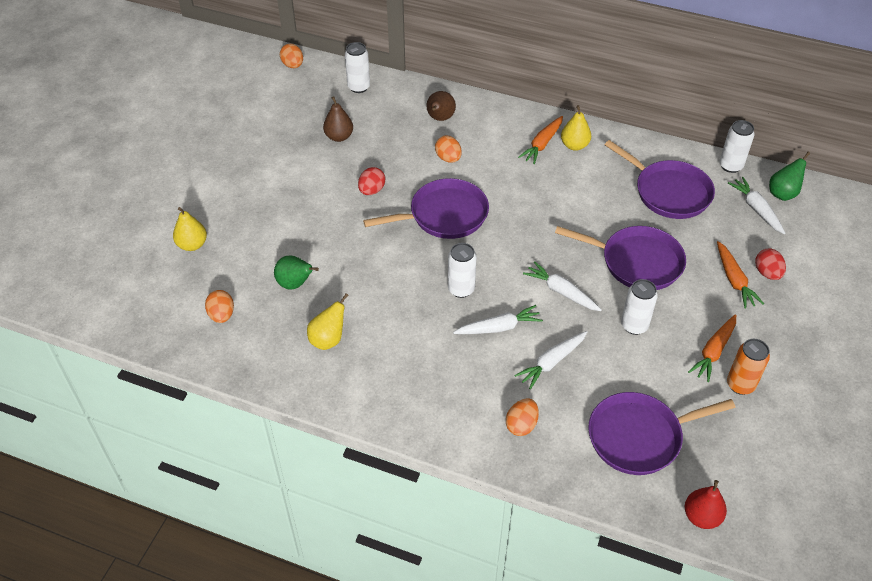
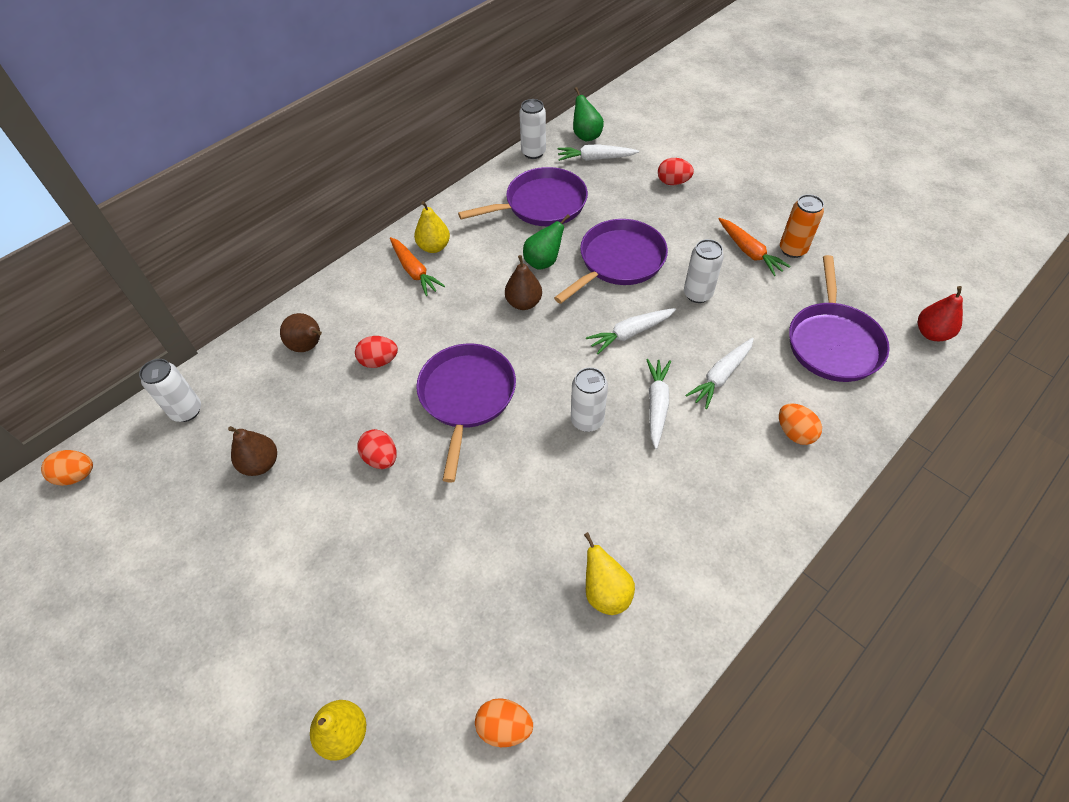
camera: 65 degrees left, 5 degrees up
(295, 284) = (493, 604): green pear -> green pear (543, 262)
(448, 158) = (379, 361): orange egg -> red egg
(551, 217) = (524, 303): none -> brown pear
(551, 362) = (721, 376): white carrot -> white carrot turned 60 degrees clockwise
(734, 280) = (671, 205): orange carrot -> none

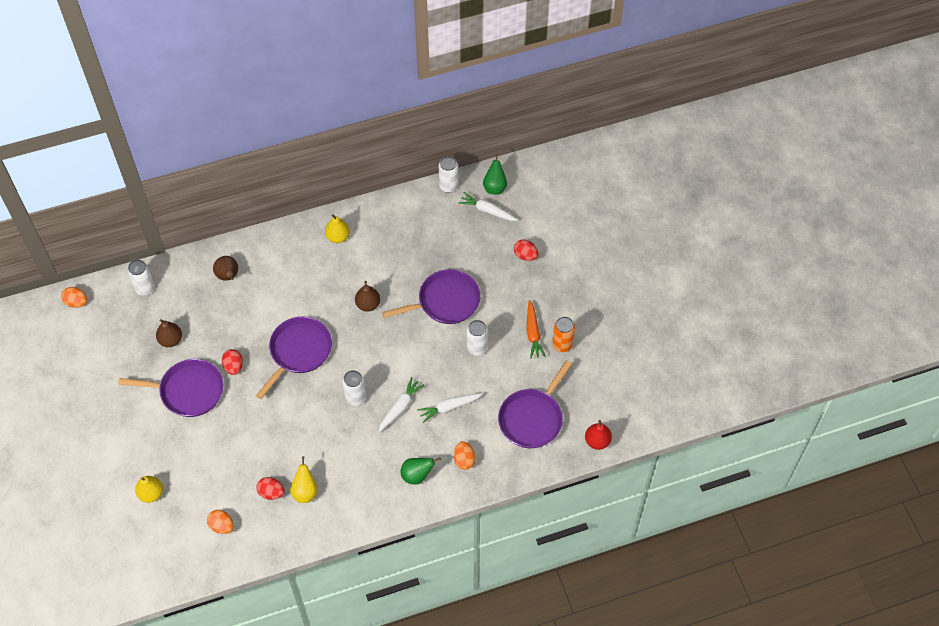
camera: 25 degrees right, 5 degrees up
(379, 361) = (262, 305): red egg -> red egg (271, 492)
(414, 271) = (316, 250): orange carrot -> none
(541, 204) = (426, 234): purple pan -> purple pan (188, 391)
(543, 262) = (398, 280): green pear -> green pear (417, 475)
(630, 333) = (417, 355): white carrot -> none

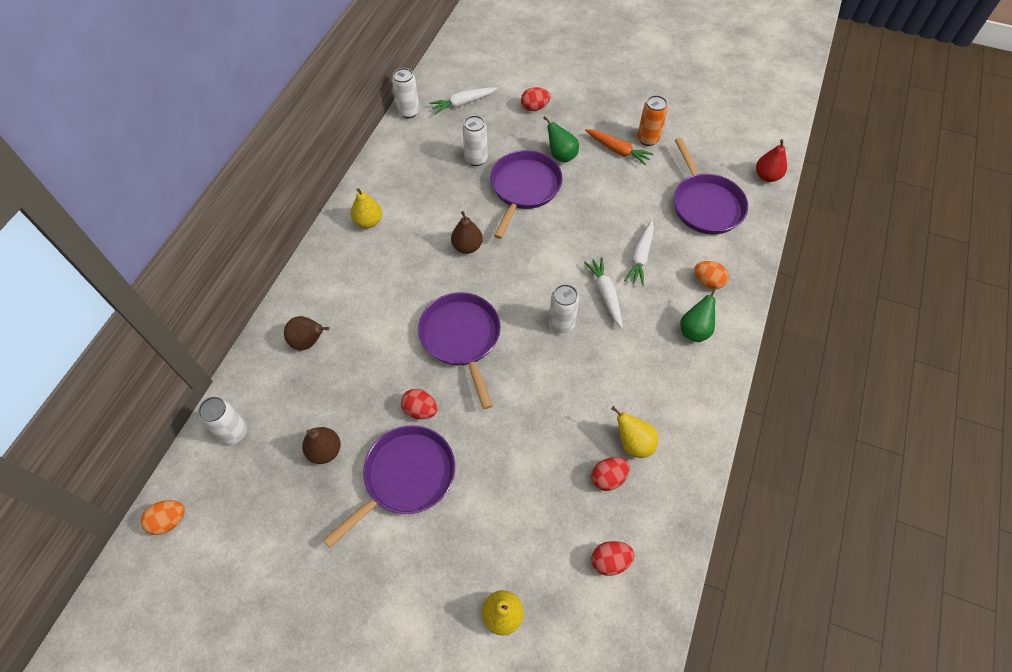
camera: 50 degrees left, 0 degrees up
(222, 526) = (610, 561): orange egg -> red egg
(477, 348) = (595, 197): white can -> white can (476, 159)
(494, 187) = (445, 84): green pear -> green pear (561, 155)

